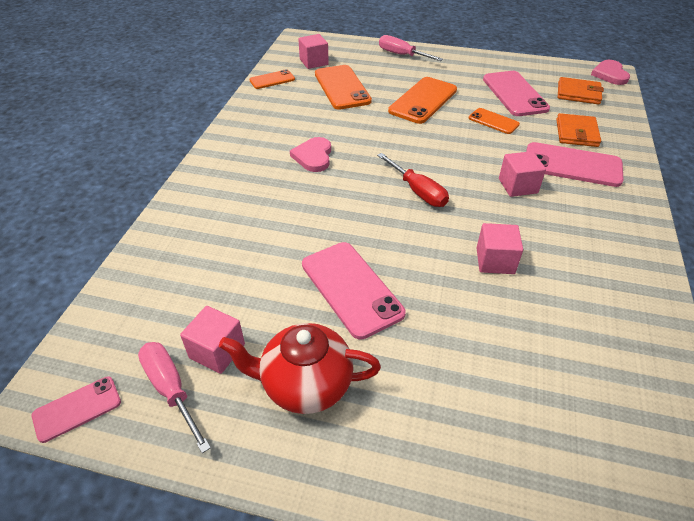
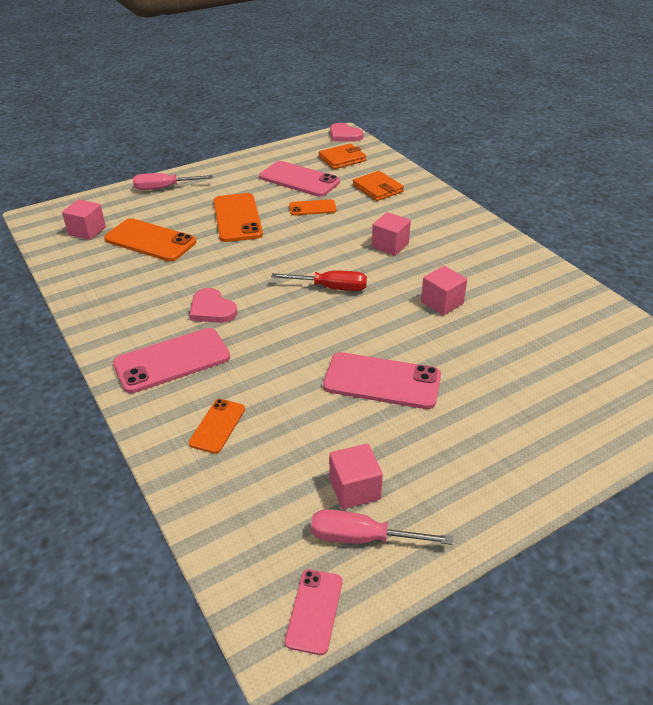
camera: 45 degrees left, 5 degrees down
(272, 80) = (68, 266): orange phone -> orange phone (217, 426)
(305, 384) = (441, 459): red teapot -> none
(572, 165) = (404, 213): pink phone -> pink phone (172, 361)

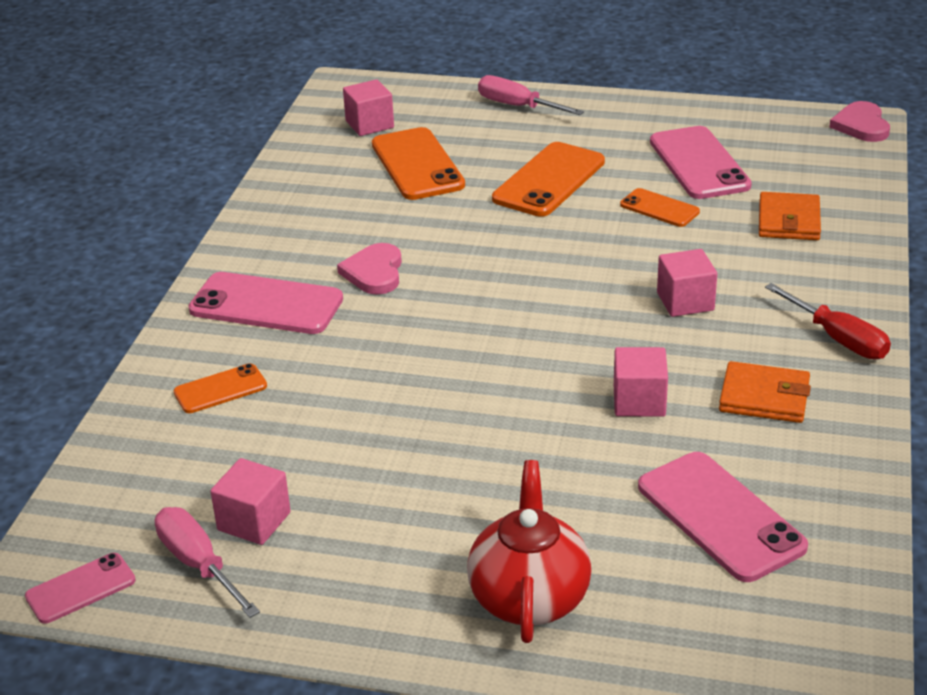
camera: 45 degrees right, 5 degrees down
(331, 288) = (533, 315): red screwdriver -> red screwdriver (837, 338)
(342, 159) = (803, 159): orange wallet -> orange wallet (764, 397)
(382, 381) = (434, 443): pink phone -> pink phone (720, 516)
(543, 428) = (529, 597): none -> red teapot

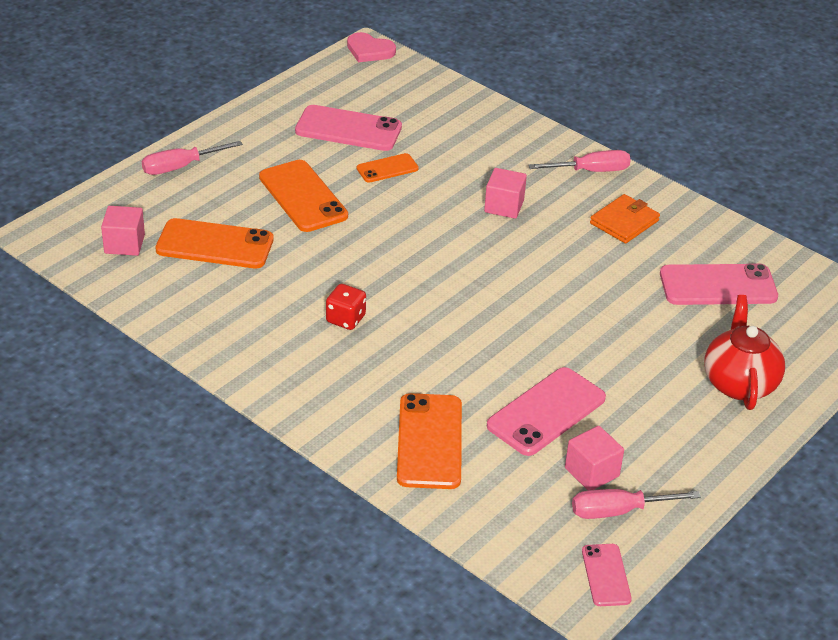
camera: 65 degrees left, 5 degrees up
(220, 389) = (429, 441): orange phone -> orange phone, size x1.78
(266, 305) = (339, 385): pink phone -> pink phone (546, 412)
(374, 272) = (345, 319): pink heart -> red dice
(529, 597) = (739, 383): red teapot -> red teapot turned 60 degrees clockwise
(639, 401) = (591, 268): pink cube -> none
(788, 221) = (452, 129): orange wallet -> none
(837, 338) = (590, 171): red screwdriver -> pink screwdriver

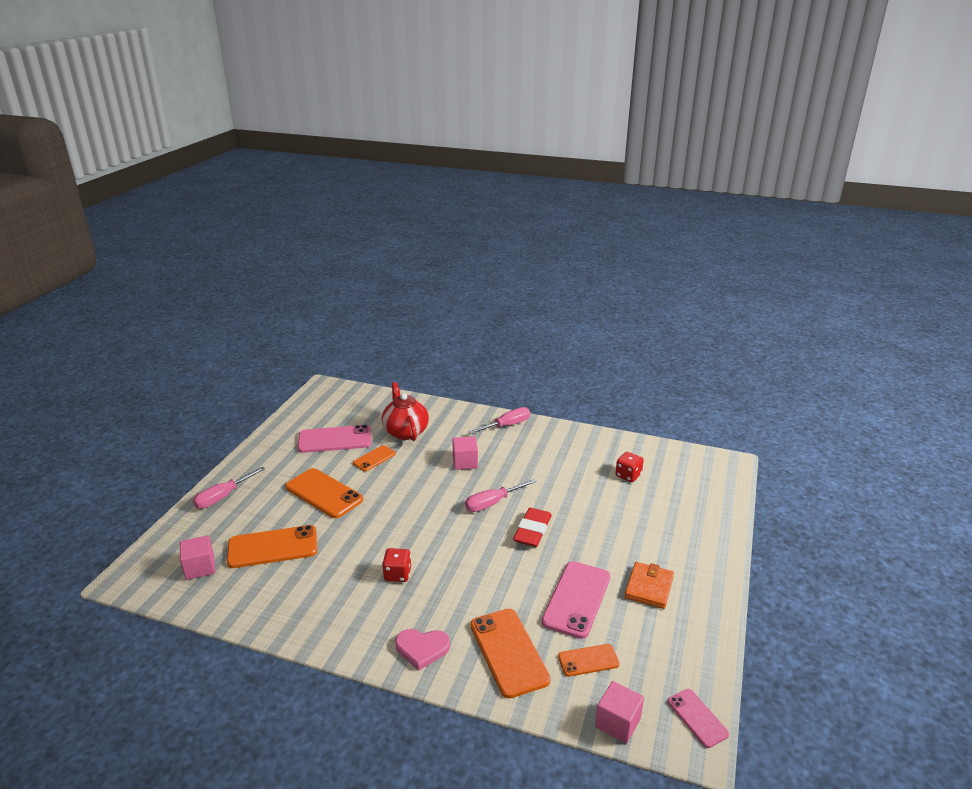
camera: 20 degrees left, 10 degrees down
(369, 50) = (325, 387): pink heart -> pink heart (422, 648)
(517, 479) = (588, 660): none -> orange phone
(541, 317) = (532, 530): none -> red eraser
(592, 472) = (635, 635): pink cube -> pink cube (617, 723)
(619, 511) = (672, 660): pink screwdriver -> pink screwdriver (492, 503)
(624, 222) = (546, 451): orange wallet -> orange wallet (649, 587)
(718, 285) = (628, 475): pink phone -> red dice
(739, 383) = (684, 536): red teapot -> red teapot (405, 431)

